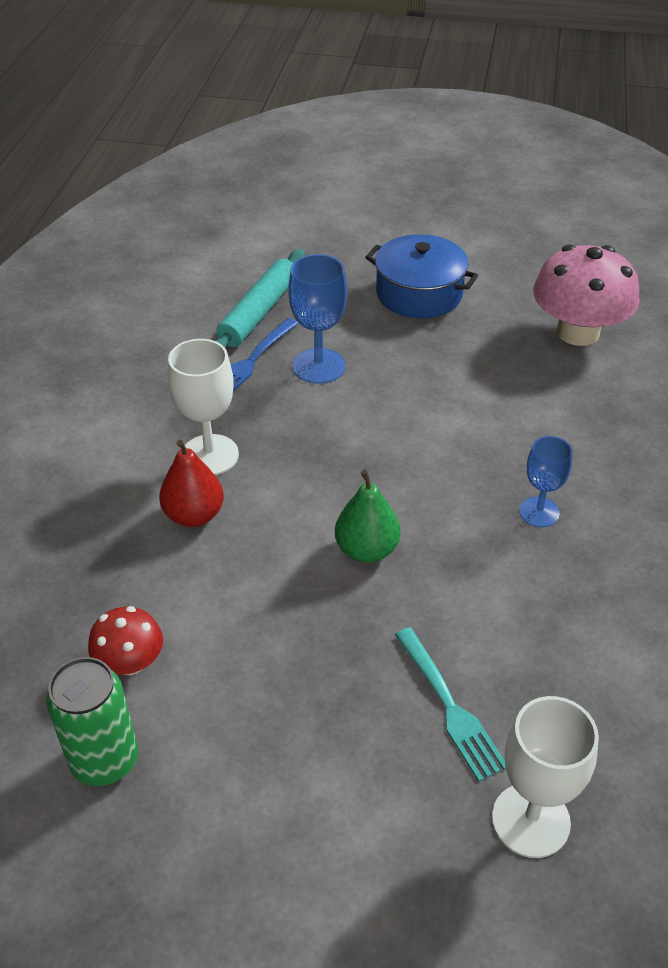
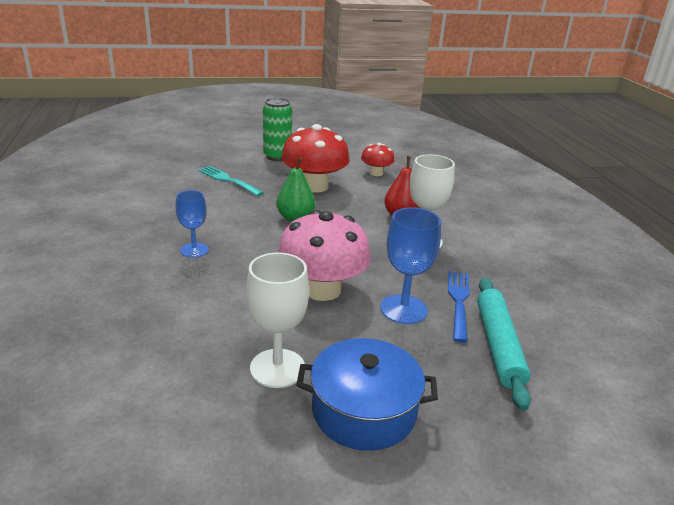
camera: 155 degrees right, 15 degrees down
(105, 760) = (359, 154): green can -> green can (277, 157)
(286, 641) = (314, 186): none -> red mushroom
(530, 820) = (186, 162): white goblet -> white goblet (277, 368)
(578, 332) = (167, 403): pink mushroom -> pink mushroom (322, 289)

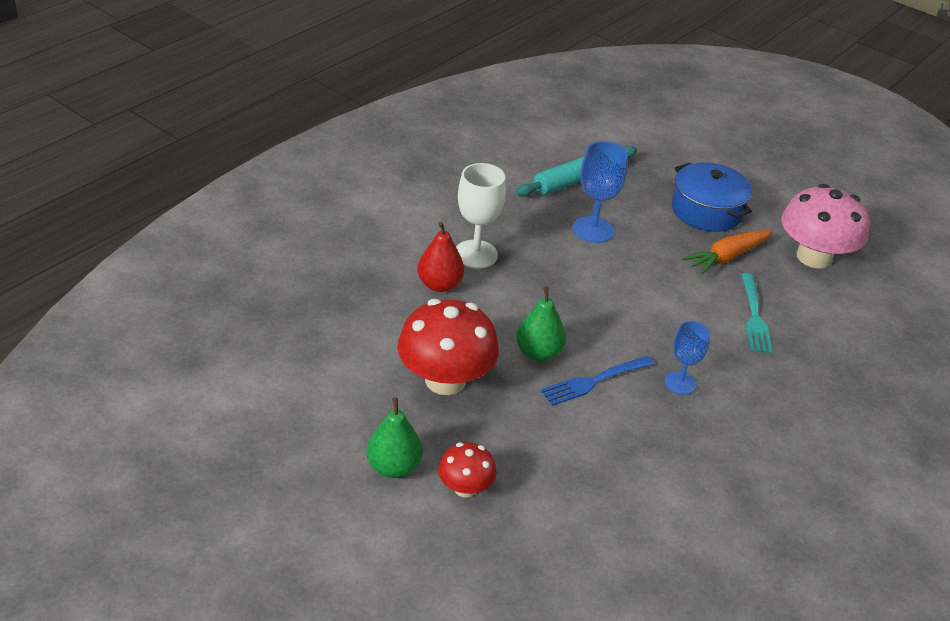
camera: 130 degrees left, 10 degrees up
(229, 180) = (522, 462): turquoise fork -> turquoise fork (754, 316)
(277, 157) = (394, 467): green can -> green pear
(277, 368) = (727, 257): white goblet -> orange carrot
(322, 289) = (625, 278): pink mushroom -> pink mushroom (814, 257)
(376, 173) = (341, 348): red mushroom -> red mushroom (465, 488)
(459, 302) = (548, 208): blue fork -> blue fork (594, 381)

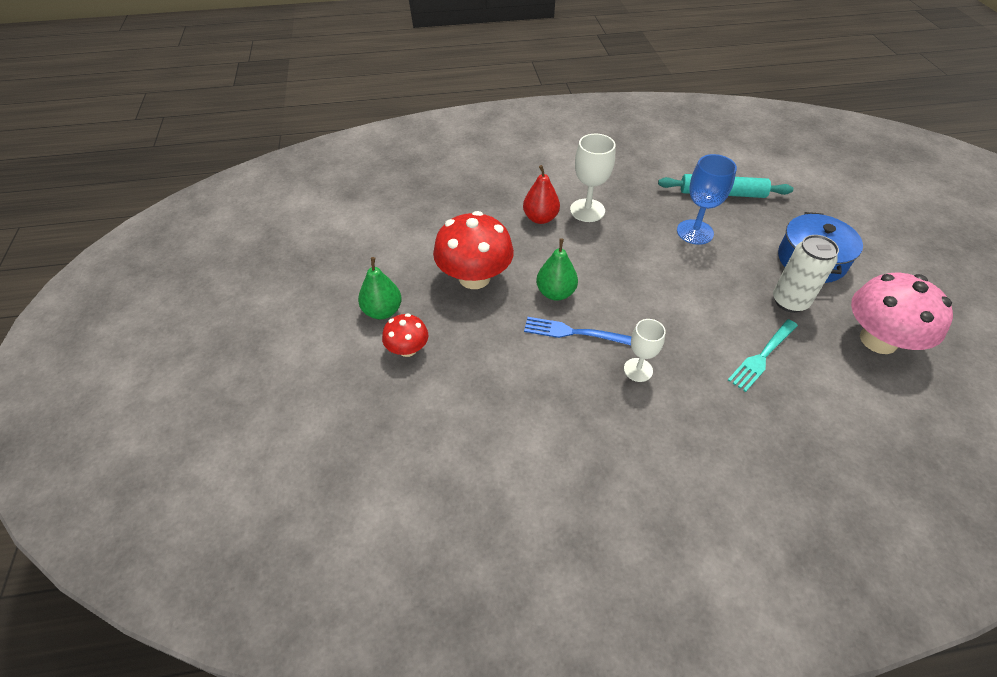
camera: 45 degrees right, 10 degrees up
(680, 383) = (638, 370): blue goblet -> white goblet
(727, 257) = (789, 301): orange carrot -> white can

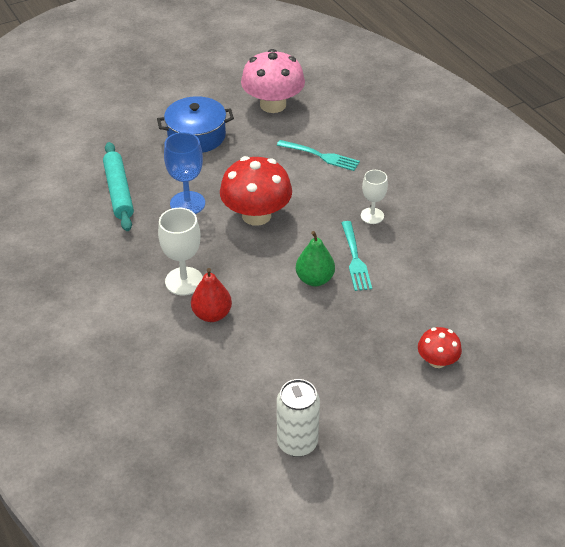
camera: 110 degrees left, 5 degrees down
(382, 311) = (405, 397): green pear -> none
(474, 277) = (324, 341): red mushroom -> red mushroom (256, 215)
(573, 332) = (355, 258): blue fork -> turquoise fork
(789, 301) = (253, 145): white can -> white can (297, 443)

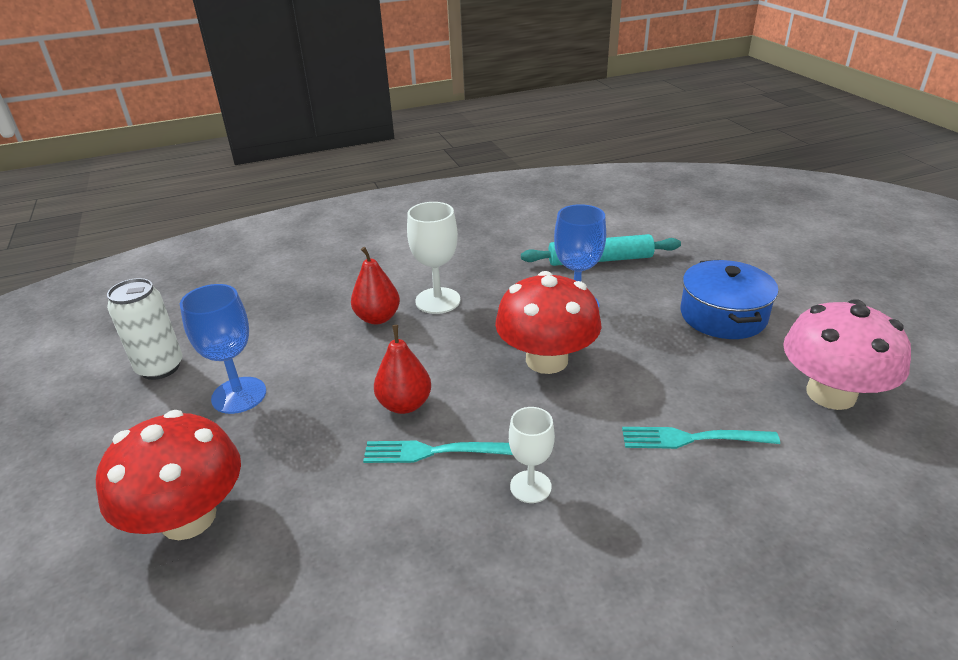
camera: 100 degrees right, 10 degrees down
(314, 279) = (405, 404): green pear -> red pear
(320, 156) = (693, 438): turquoise fork -> turquoise fork turned 60 degrees clockwise
(322, 375) = (239, 395): none -> blue goblet
(437, 361) = (188, 517): red mushroom -> red mushroom, size x1.89

